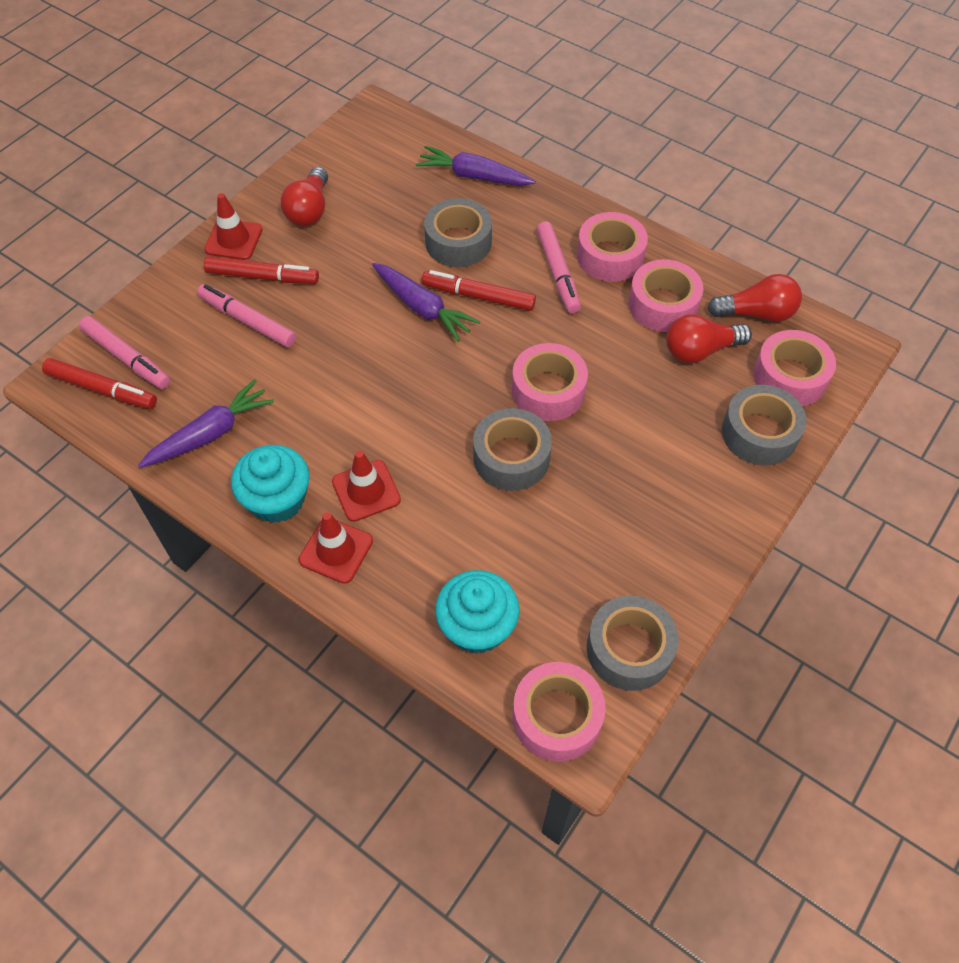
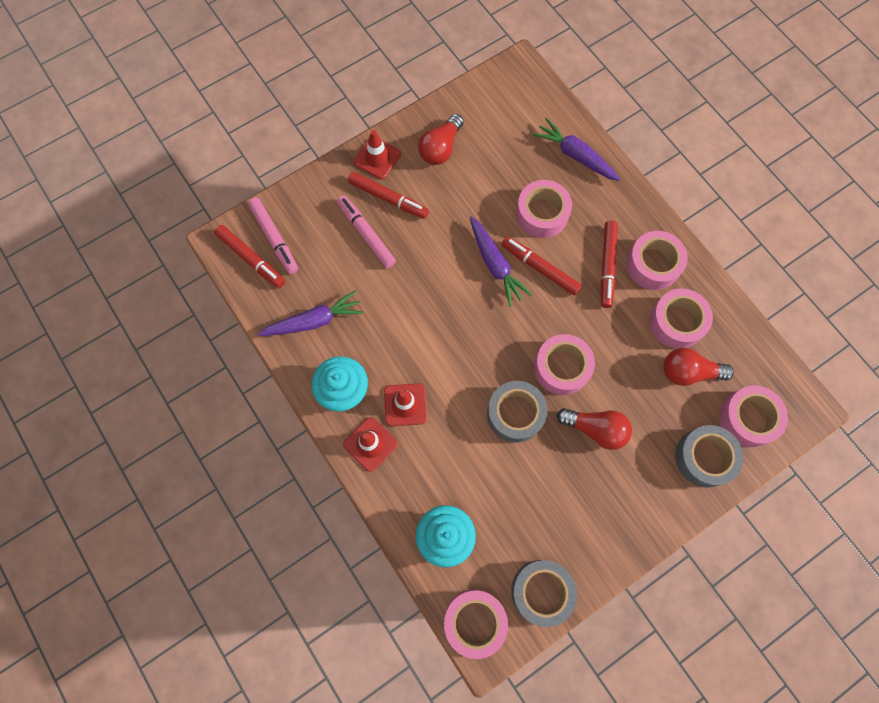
camera: 20 degrees right, 15 degrees up
(458, 242) = (542, 214): grey tape -> pink tape
(558, 272) = (607, 266): pink marker -> red marker
(756, 313) = (746, 354): red light bulb -> red light bulb (595, 429)

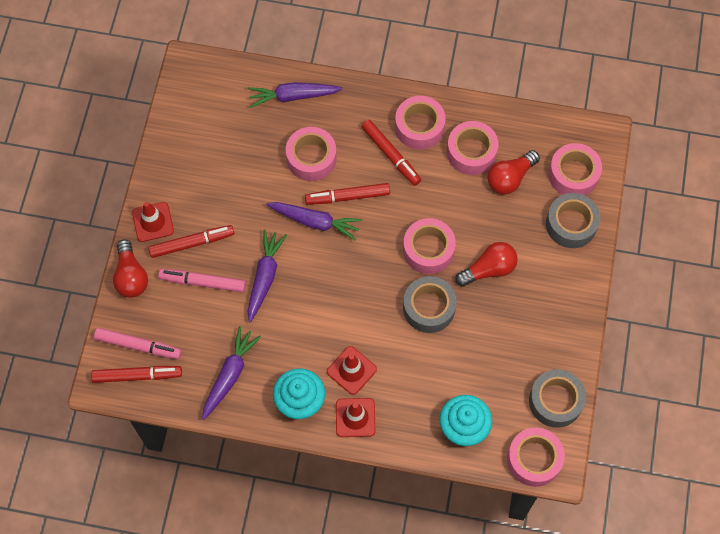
camera: 45 degrees left, 5 degrees down
(414, 272) = (265, 277): none -> purple carrot
(440, 148) = (192, 174): red light bulb -> red light bulb (131, 276)

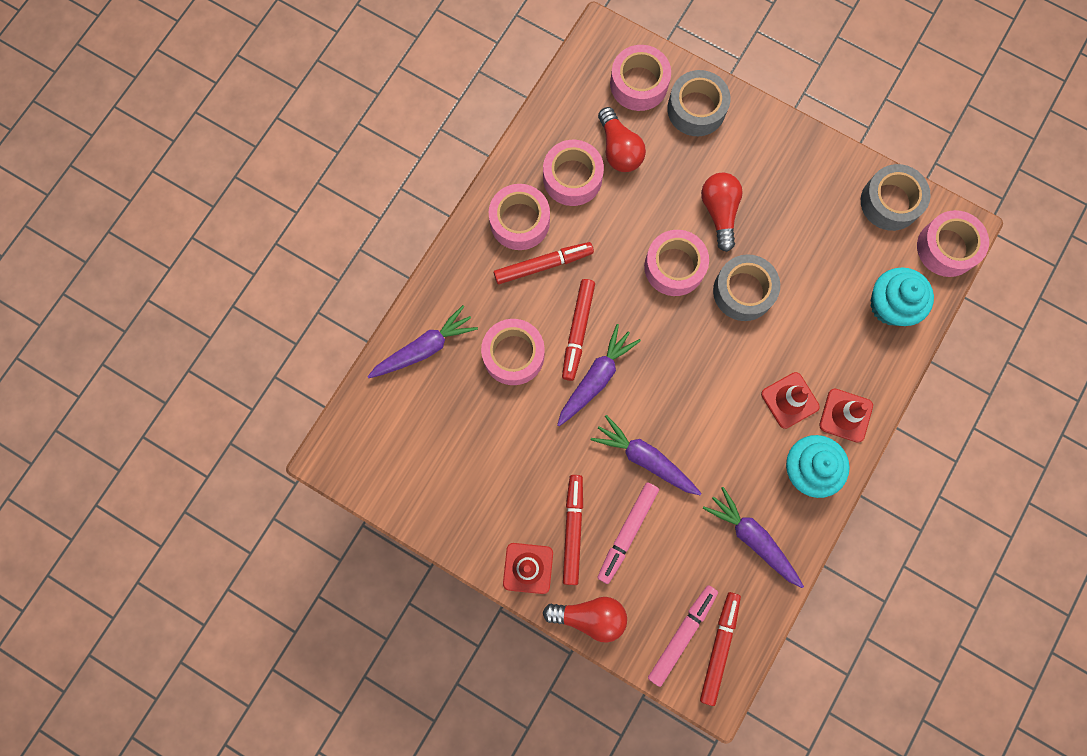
camera: 70 degrees left, 10 degrees up
(293, 96) = (424, 348): purple carrot -> purple carrot turned 135 degrees counterclockwise

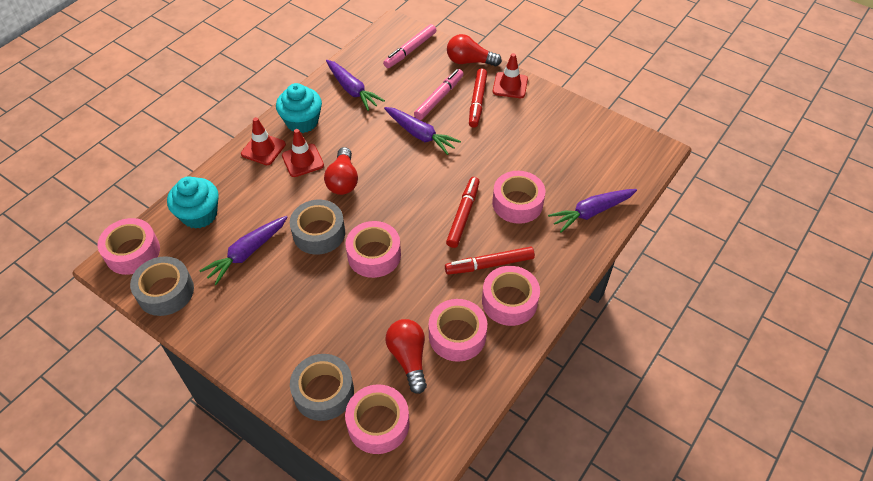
camera: 175 degrees left, 25 degrees down
(596, 378) = (451, 184): purple carrot -> purple carrot (247, 253)
(719, 212) = (324, 295): red light bulb -> red light bulb (343, 180)
(719, 647) = (387, 44): red marker -> none

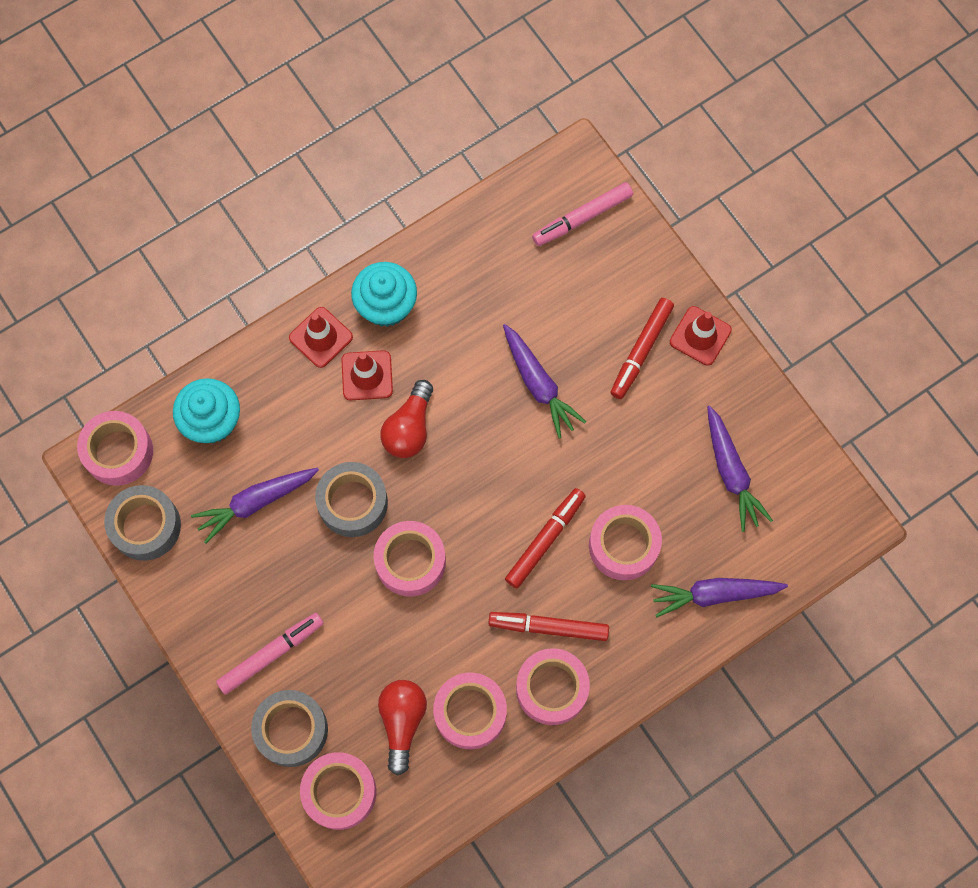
camera: 20 degrees right, 20 degrees up
(352, 90) = (473, 269): purple carrot -> purple carrot (731, 473)
(439, 98) = (589, 325): pink marker -> pink marker (271, 654)
(469, 61) = (660, 269): red light bulb -> none

